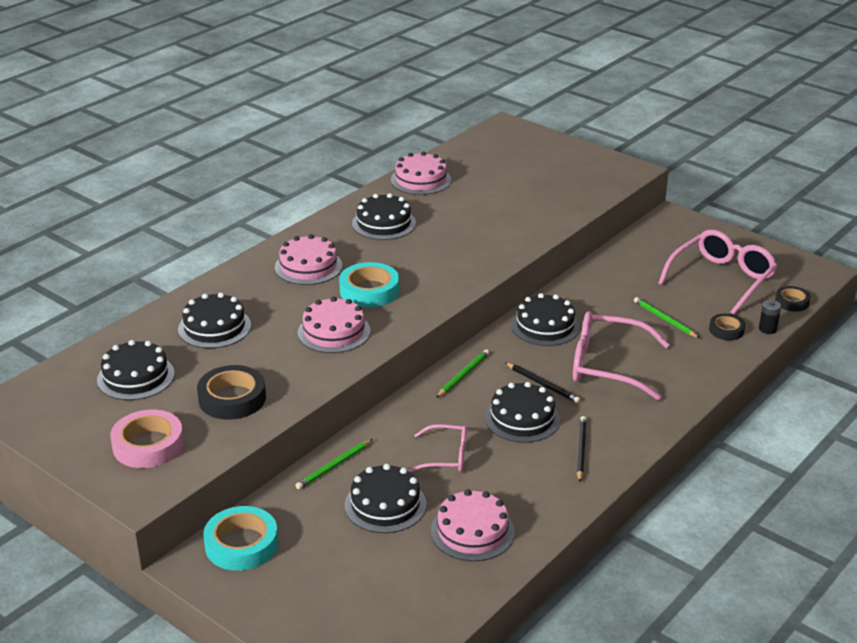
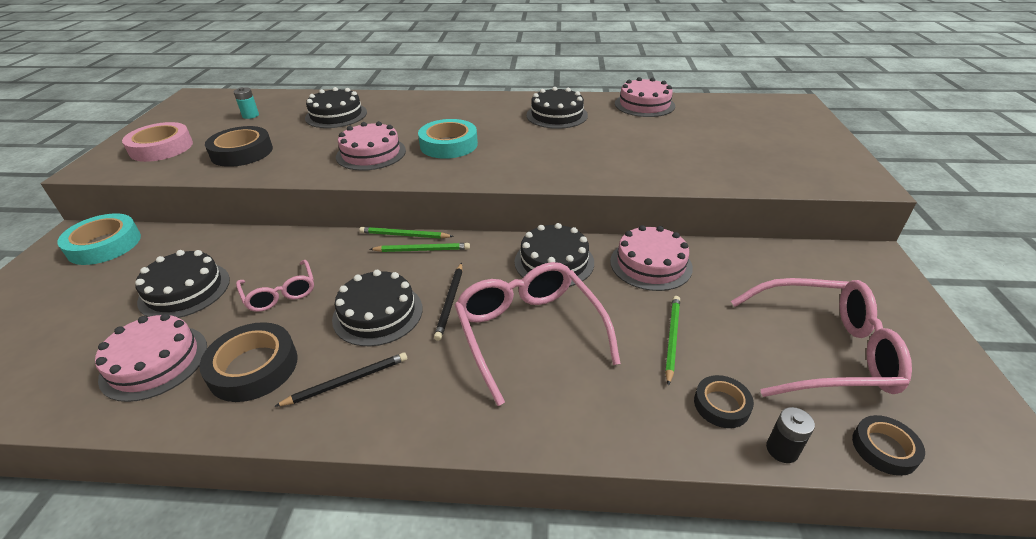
camera: 55 degrees right, 5 degrees up
(136, 377) = (250, 115): black cake -> turquoise battery
(308, 266) = (455, 114): pink cake -> pink cake (650, 264)
(334, 466) = (234, 242): green pencil -> green pencil (404, 235)
(526, 486) = (253, 367): none -> black tape

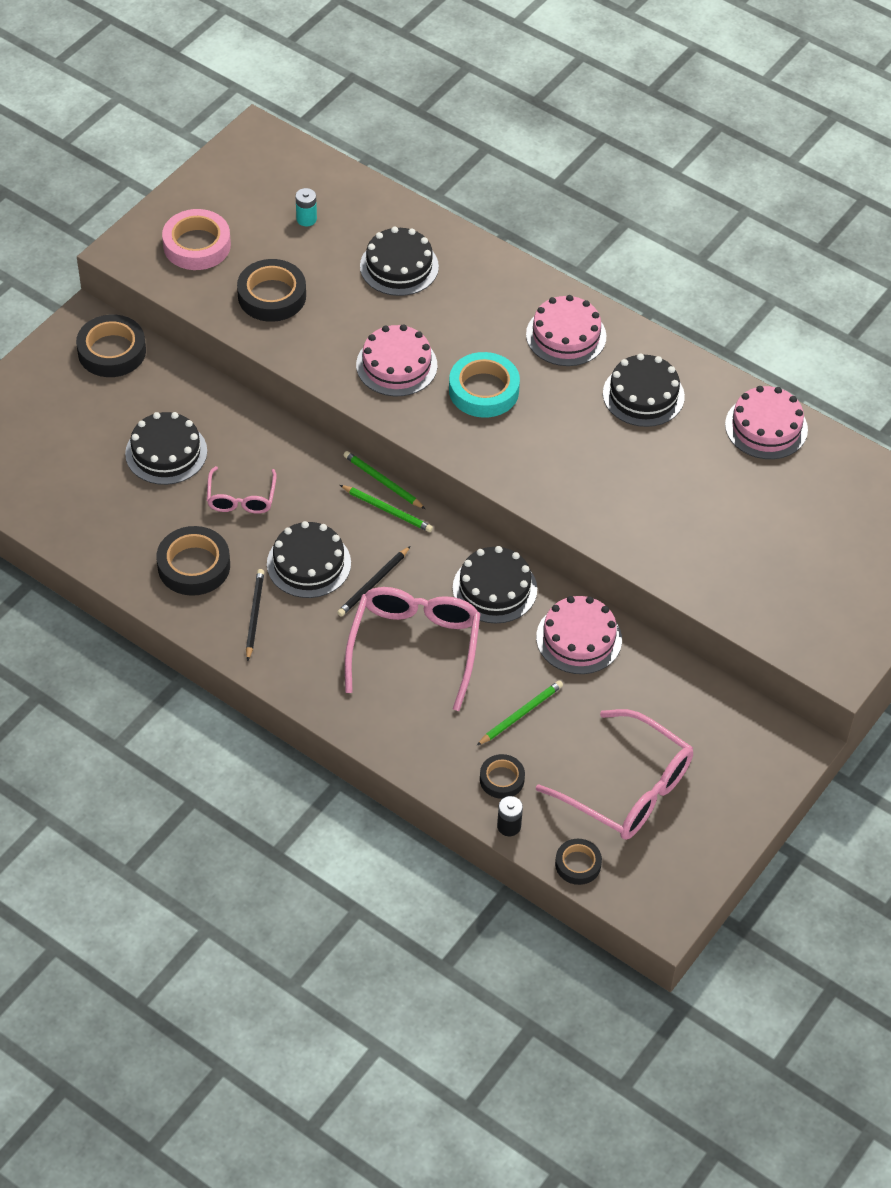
camera: 30 degrees right, 15 degrees up
(104, 245) = (112, 351): turquoise tape -> black tape
(154, 362) = (126, 522): pink cake -> pink cake (566, 335)
(347, 381) = (254, 615): black pencil -> black pencil turned 90 degrees counterclockwise

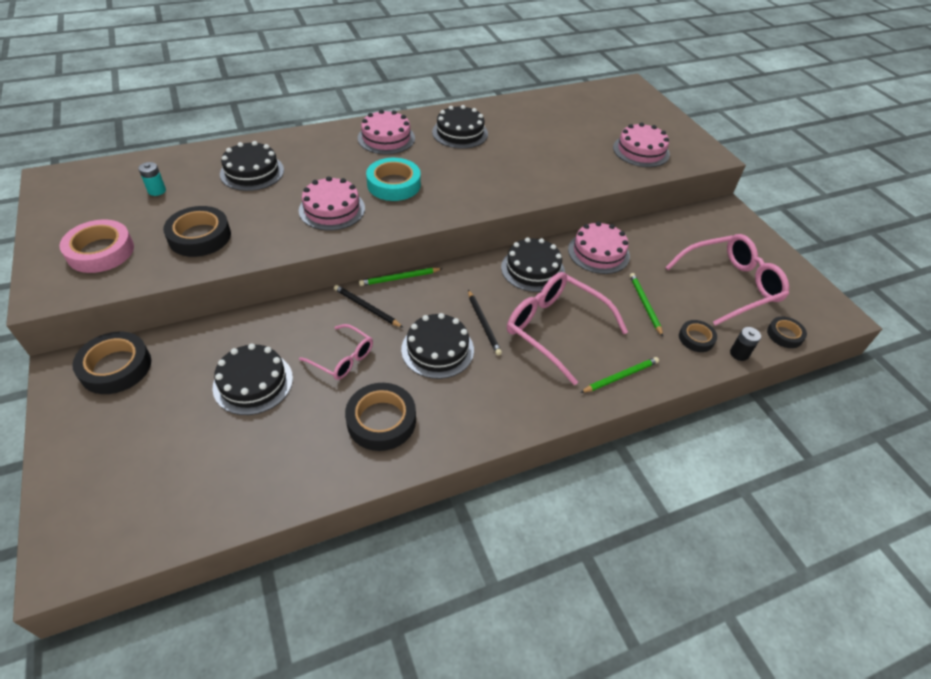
camera: 60 degrees left, 5 degrees down
(254, 615) = (460, 405): black pencil -> black pencil (366, 308)
(387, 510) = (426, 287): green pencil -> green pencil (620, 376)
(766, 427) = (522, 107): pink cake -> pink cake (641, 151)

